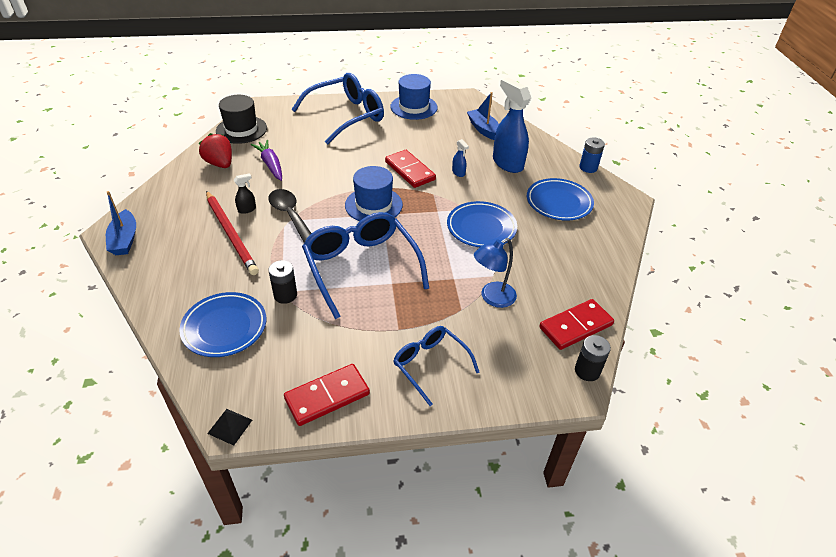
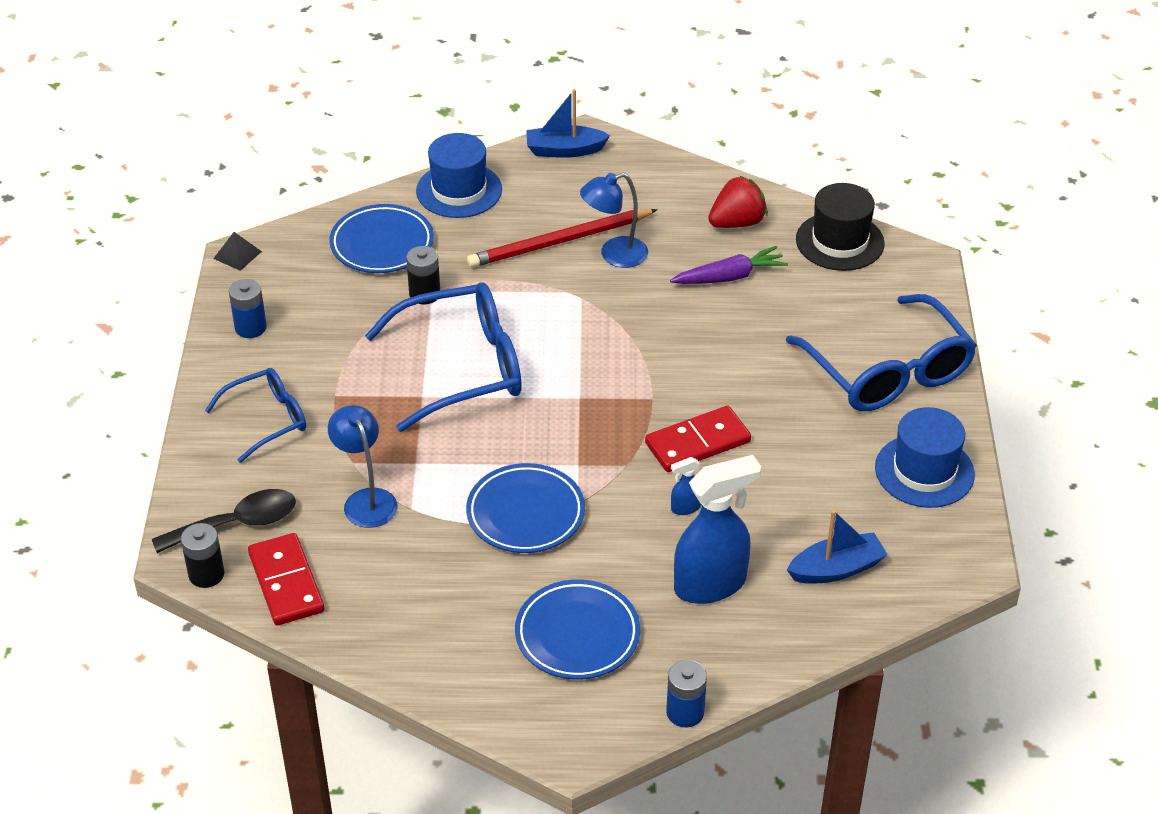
camera: 100 degrees right, 0 degrees up
(247, 209) = (614, 255): black spray bottle -> blue lamp
(290, 215) = (594, 298): black spoon -> black spoon (237, 524)
(327, 396) = (250, 327): red domino -> blue battery
(373, 205) = (606, 390): blue hat -> blue hat (459, 190)

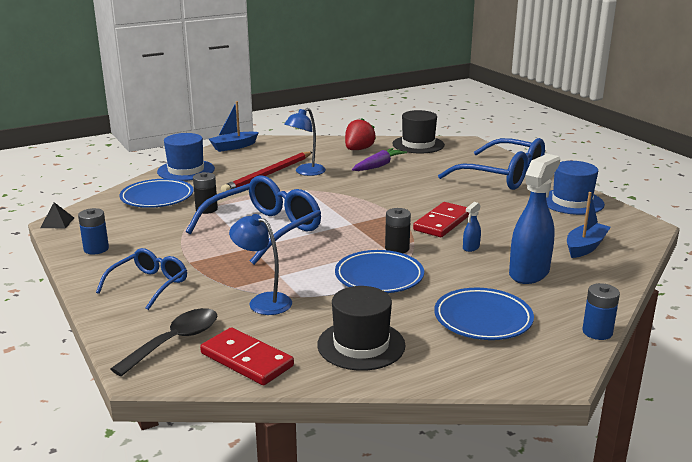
camera: 30 degrees left, 20 degrees down
(206, 574) = (175, 376): black battery -> black battery (397, 248)
(413, 613) = (361, 345): none -> black hat

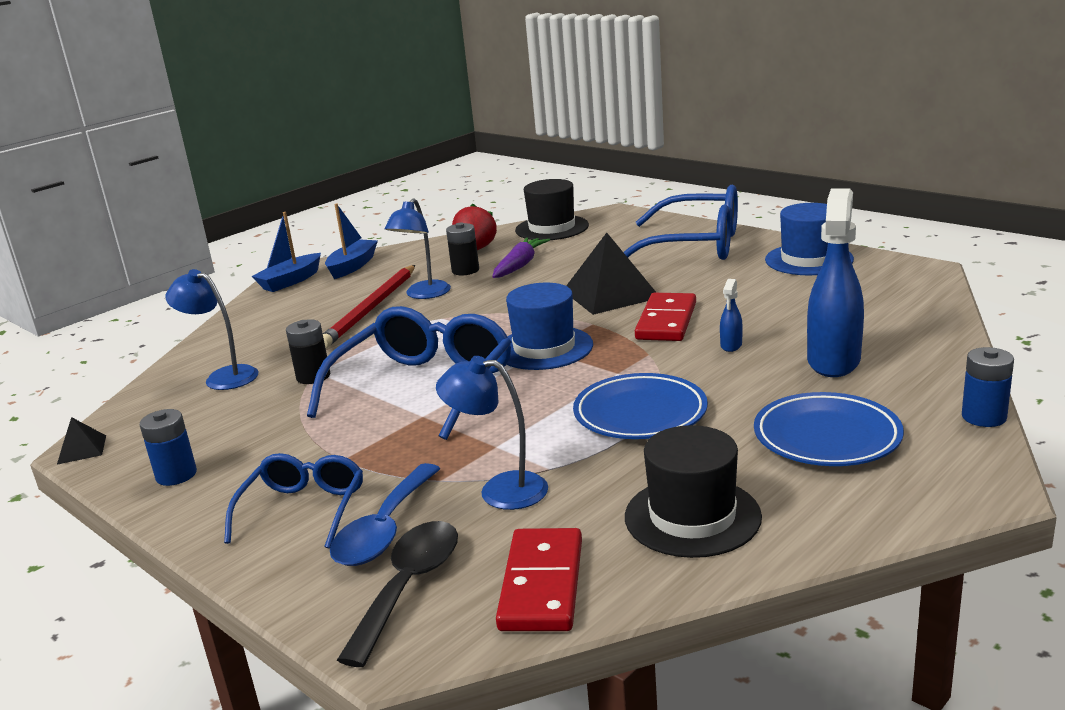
camera: 15 degrees left, 0 degrees up
(157, 198) = (223, 377): blue plate -> blue lamp
(184, 307) = (384, 529): none -> blue spoon
(186, 170) = (240, 328): blue hat -> blue hat (544, 348)
(247, 360) = (542, 584): red domino -> red domino turned 75 degrees clockwise
(397, 248) = (633, 369): black battery -> black battery (465, 270)
(421, 197) = (610, 294): none -> black pyramid
(585, 247) = (874, 312): blue boat -> blue boat (352, 266)

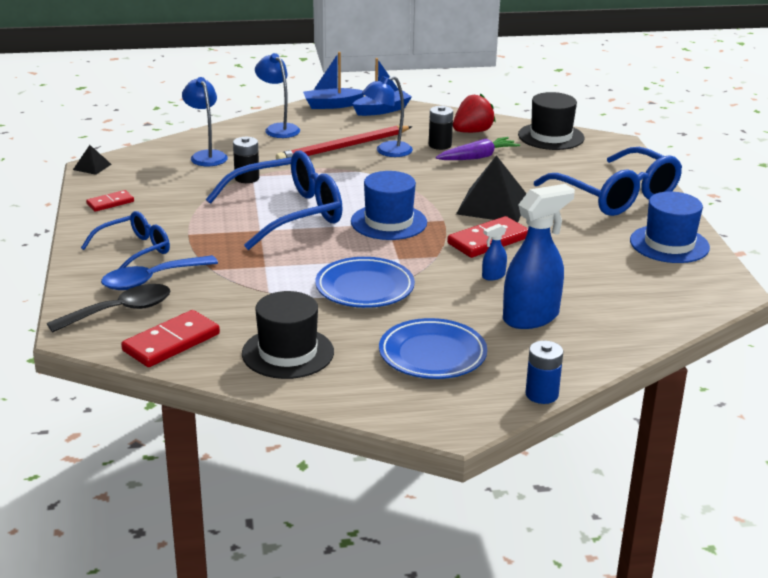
camera: 35 degrees right, 5 degrees up
(176, 475) = (110, 203): blue battery -> red domino
(500, 490) = (229, 289): blue lamp -> blue lamp (278, 128)

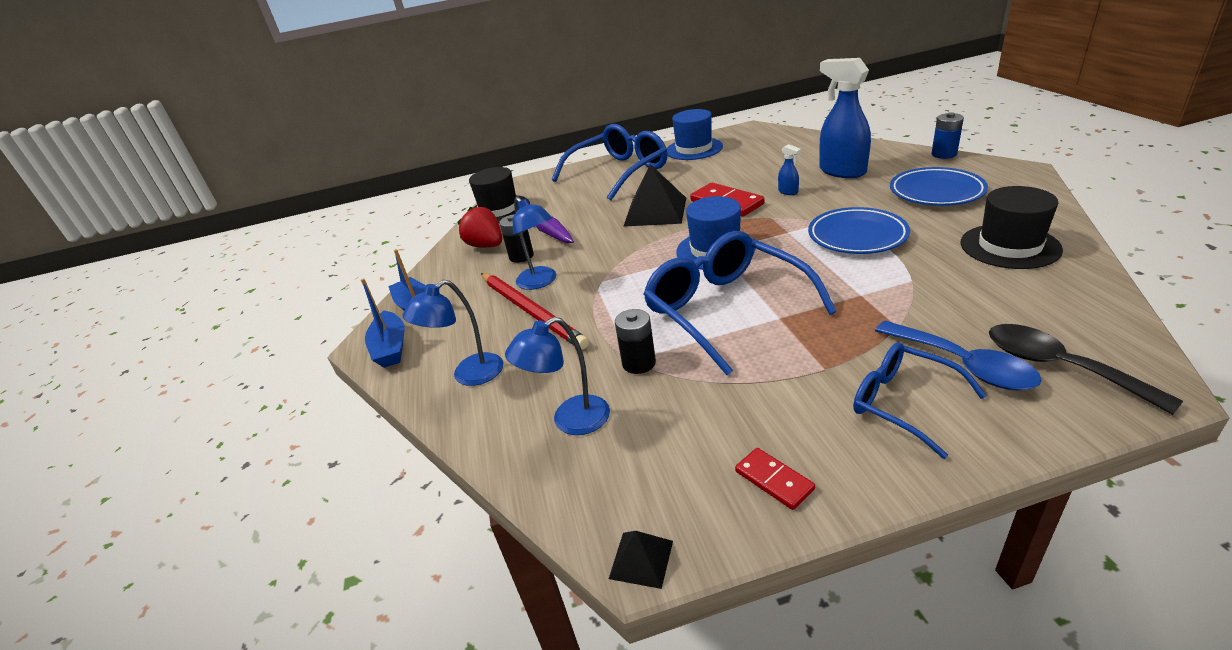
camera: 90 degrees left, 5 degrees up
(171, 342) = (1075, 311): red domino -> none

